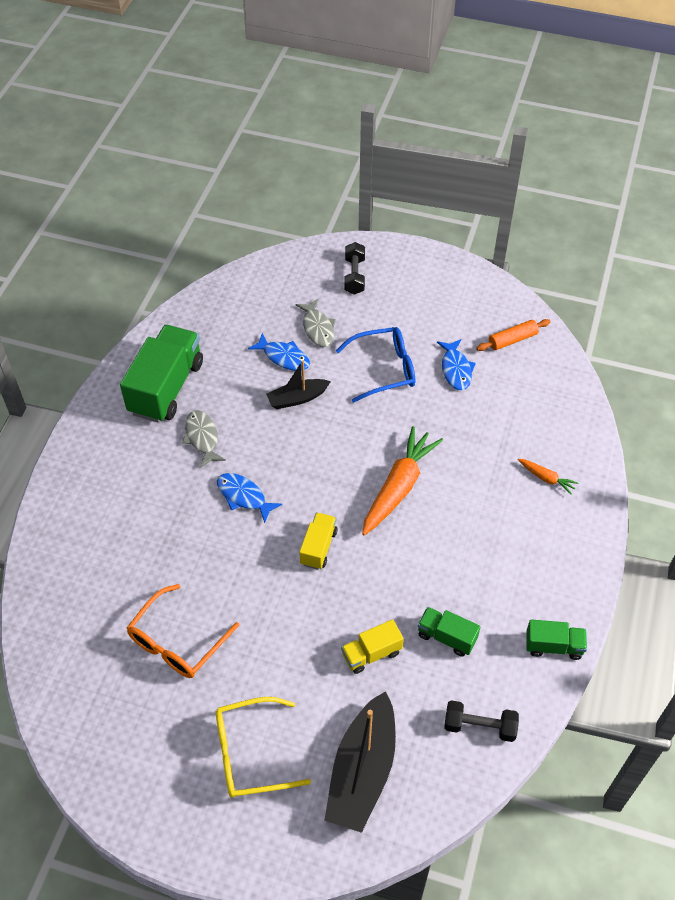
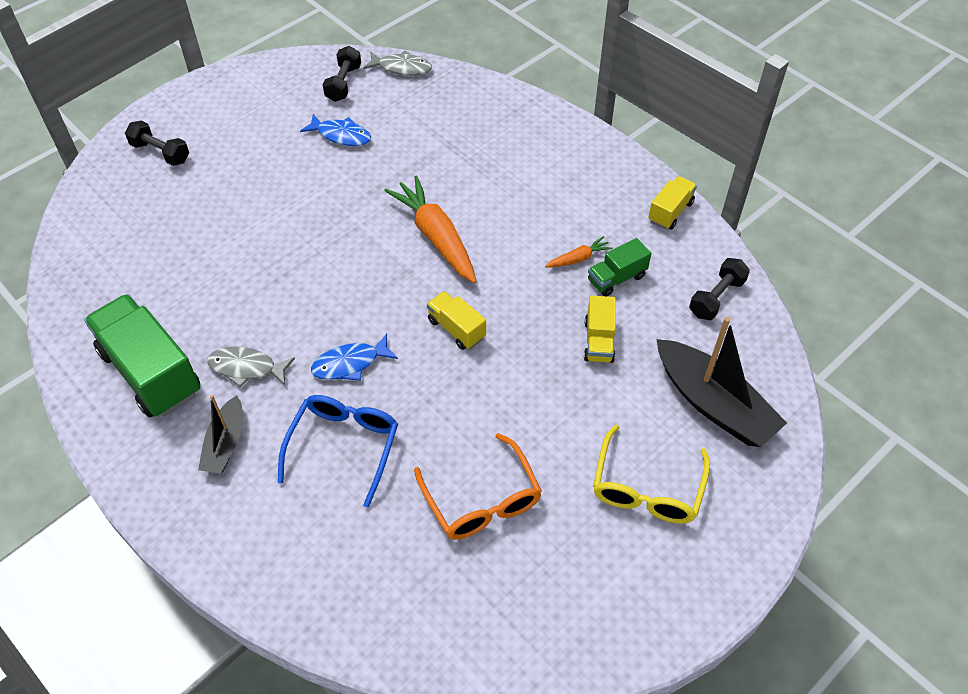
camera: 60 degrees left, 0 degrees up
(284, 357) = (207, 253): blue fish -> none
(297, 398) = (268, 266): black boat -> black boat (225, 443)
(317, 328) = (197, 210): grey fish -> grey fish (402, 68)
(384, 369) = (294, 184): blue glasses -> blue glasses (344, 446)
(512, 340) = (343, 83): orange rolling pin -> black dumbbell
(546, 478) = (506, 135): orange carrot -> orange carrot (578, 258)
(553, 646) = (670, 212): green truck -> yellow truck

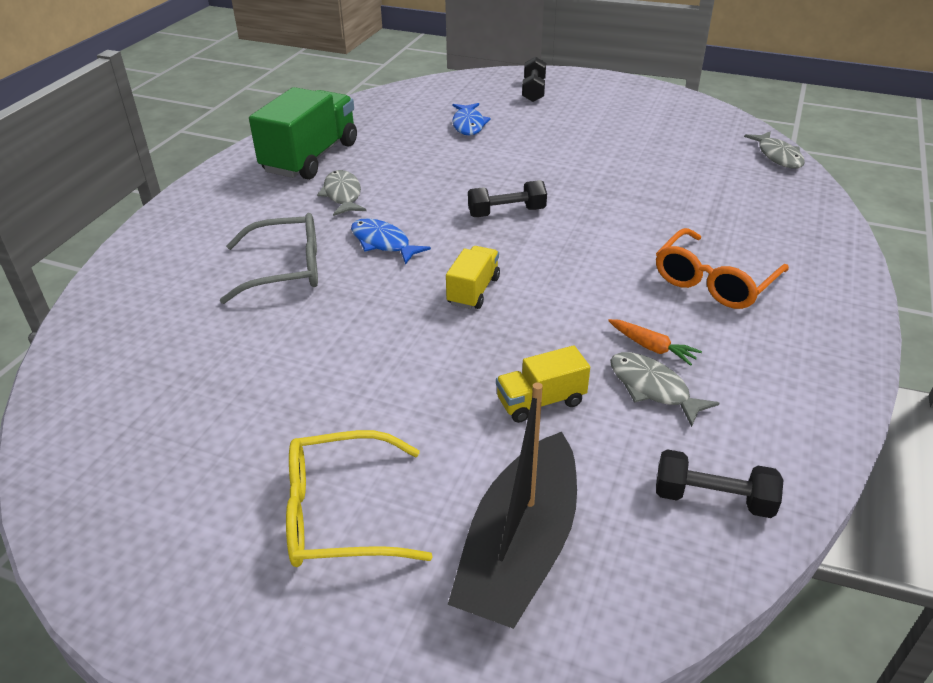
camera: 65 degrees right, 15 degrees down
(225, 443) = (258, 211): black boat -> none
(341, 135) = (649, 154): blue fish -> blue fish (468, 125)
(343, 83) = (714, 136): black dumbbell -> black dumbbell (506, 212)
(344, 446) = (286, 269): blue glasses -> grey glasses
(436, 237) = (582, 242): orange carrot -> none
(482, 500) = (261, 375): orange glasses -> orange glasses (713, 282)
(616, 278) = (652, 388): green truck -> grey fish
(670, 212) = (816, 406): yellow truck -> none

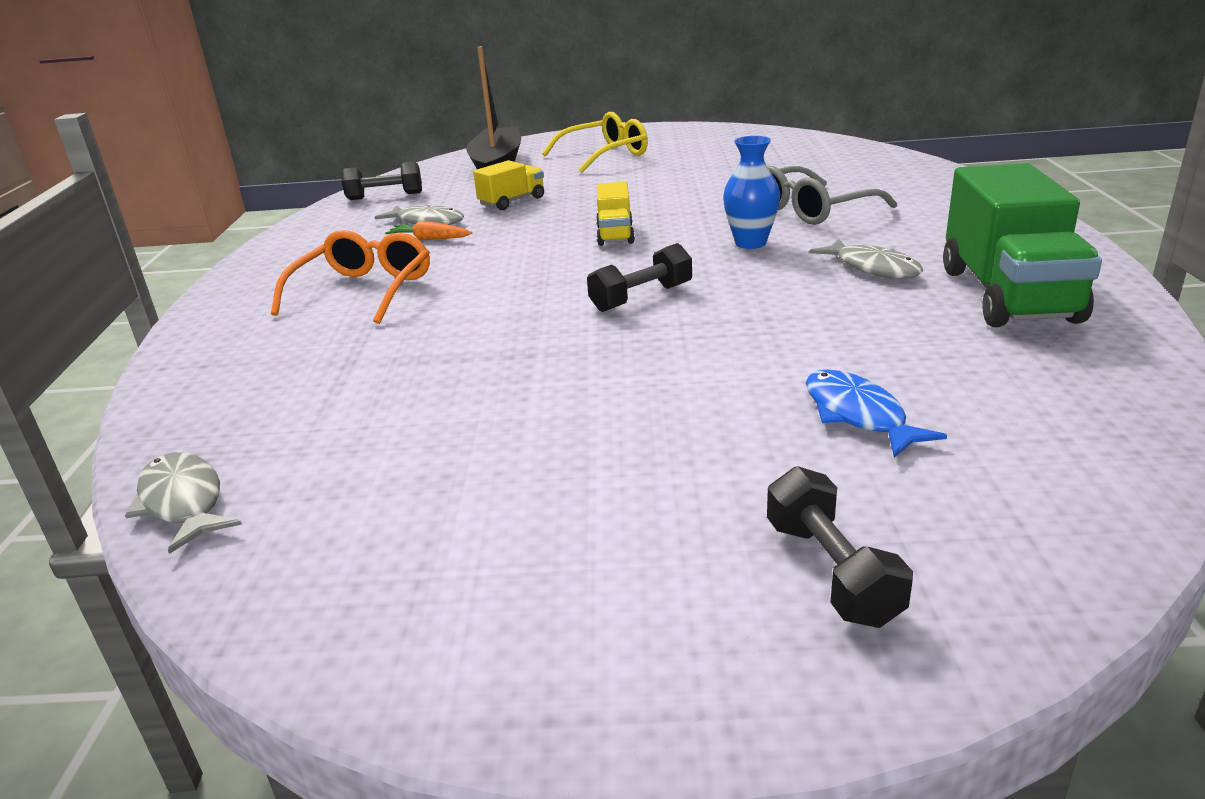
camera: 160 degrees right, 10 degrees down
(383, 243) = (750, 243): blue fish -> blue vase

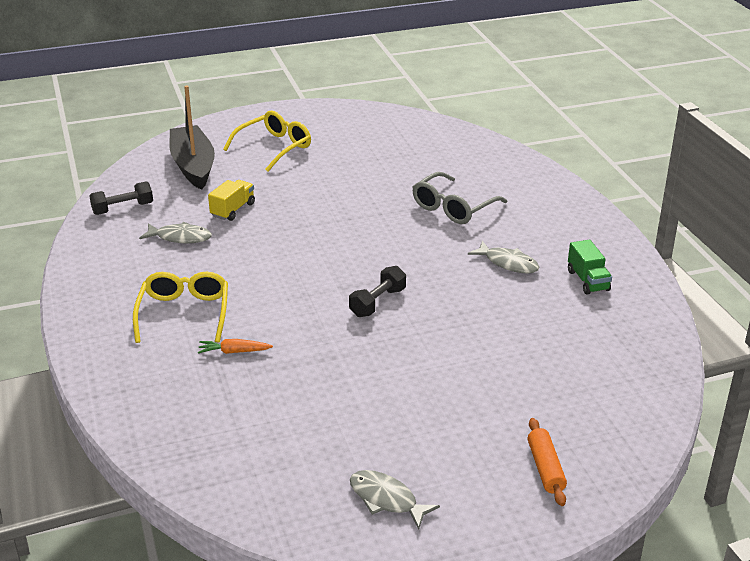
camera: 20 degrees left, 5 degrees up
(183, 502) = (201, 485): grey fish -> grey fish (386, 499)
(364, 291) = (184, 313): orange glasses -> yellow glasses
(429, 239) = (195, 256): orange carrot -> orange carrot (234, 352)
(615, 234) = (330, 242): yellow truck -> none
(750, 243) = (425, 245): blue vase -> none
(831, 571) = (545, 468): black dumbbell -> orange rolling pin
(858, 415) = (531, 378): blue fish -> none
(1007, 295) = (587, 280): green truck -> green truck, size x0.51

